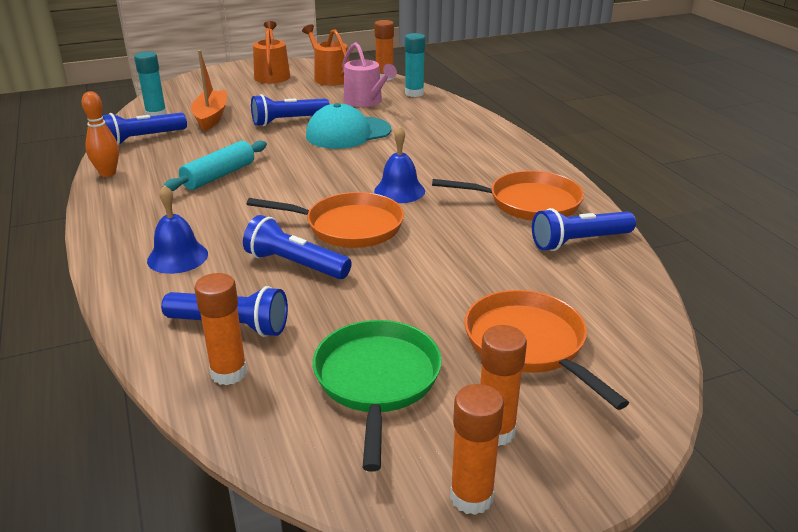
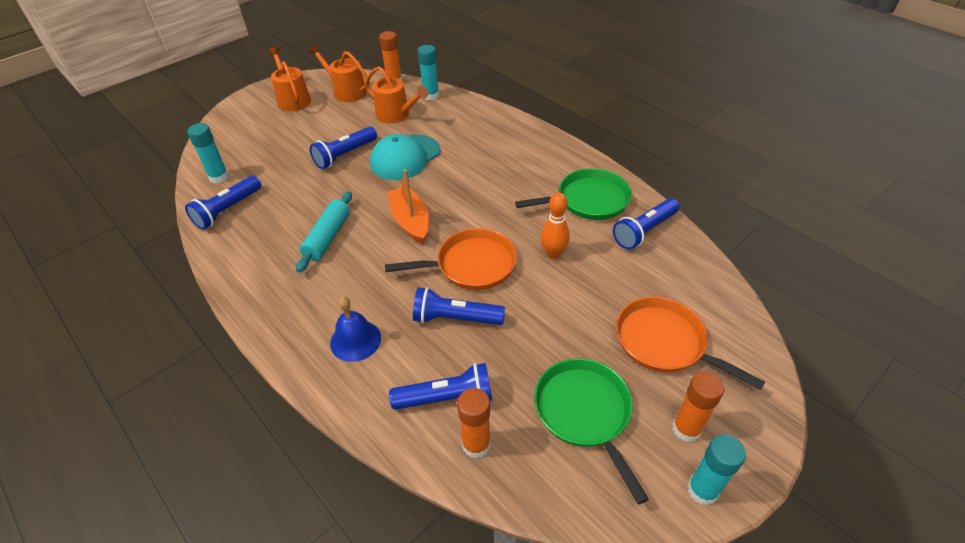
camera: 20 degrees left, 15 degrees up
(108, 173) = (225, 262): orange bowling pin -> orange bowling pin (553, 254)
(211, 117) = (272, 167): orange boat -> orange boat (410, 221)
(366, 101) = (396, 115): pink watering can -> orange watering can
(399, 191) = (486, 214): blue bell -> none
(471, 497) = (702, 490): orange glue stick -> turquoise glue stick
(528, 203) = (588, 200): orange pan -> green pan

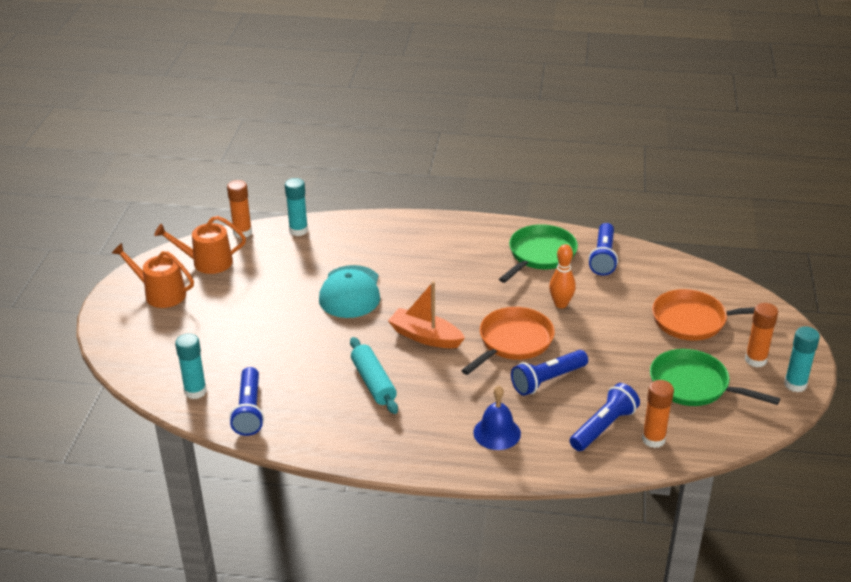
camera: 40 degrees left, 10 degrees down
(345, 155) = (291, 316): blue flashlight -> none
(396, 115) = (289, 261): orange watering can -> none

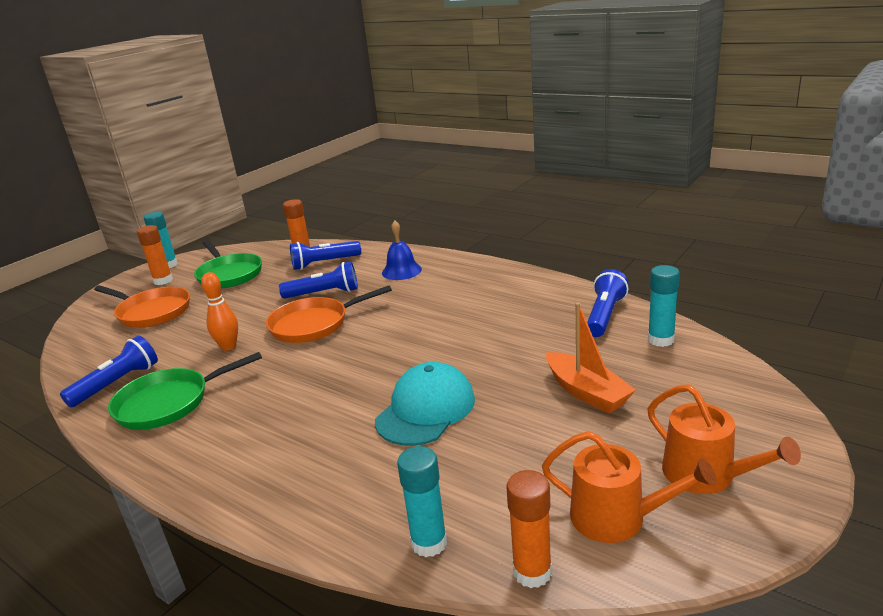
camera: 150 degrees left, 10 degrees down
(373, 382) = (471, 316): turquoise rolling pin -> none
(425, 337) = (387, 344): orange boat -> orange boat (586, 392)

